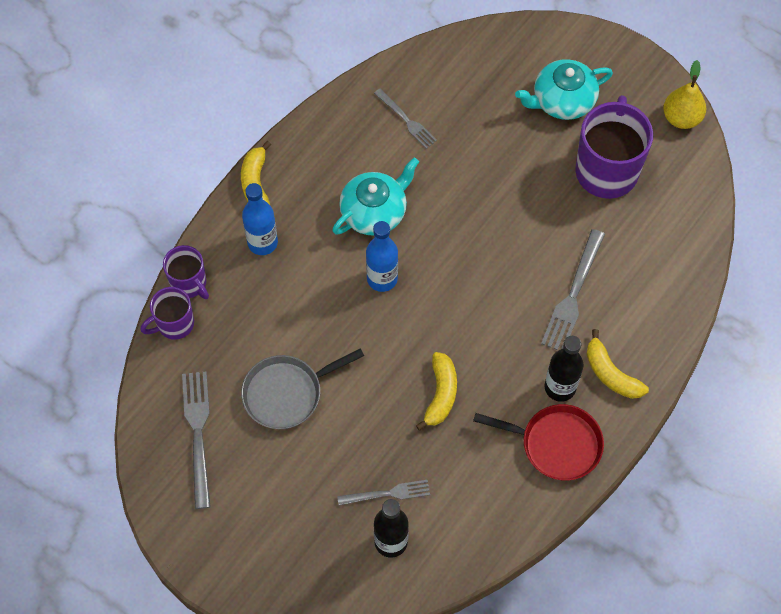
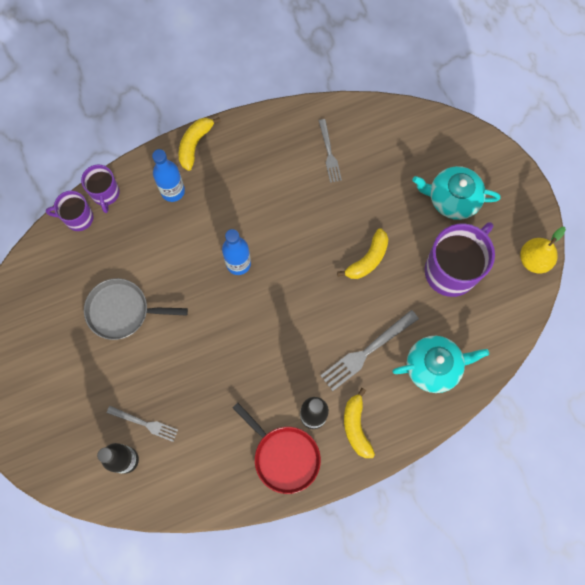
camera: 30 degrees right, 10 degrees up
(198, 432) = (46, 305): grey fork -> none
(374, 212) = (264, 210): turquoise teapot -> turquoise teapot (434, 366)
(441, 394) = (226, 372): yellow banana -> yellow banana (368, 259)

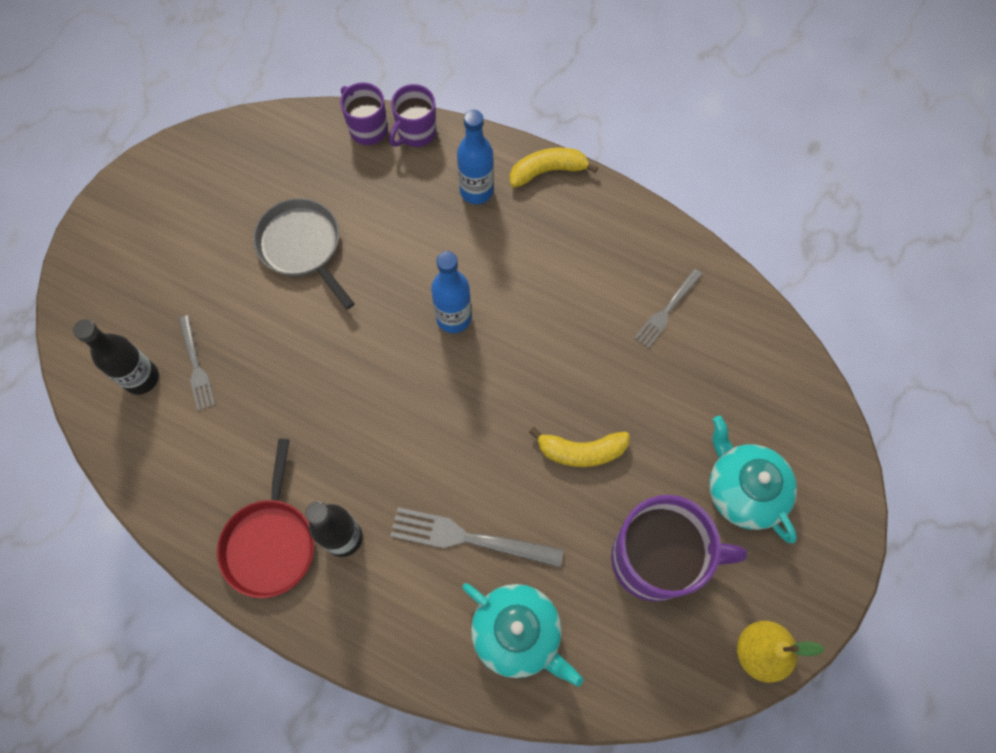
camera: 50 degrees right, 5 degrees down
(356, 427) = (369, 598): yellow banana -> none

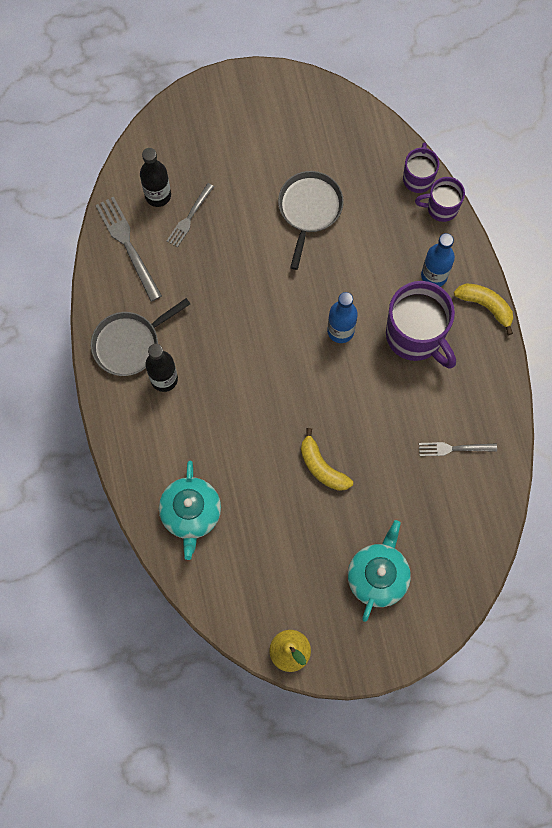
camera: 50 degrees right, 5 degrees up
(270, 542) = (129, 344): red pan -> grey pan
(468, 538) = (219, 445): grey fork -> grey fork (127, 244)
(655, 559) = (294, 556): purple mug -> purple mug (415, 336)

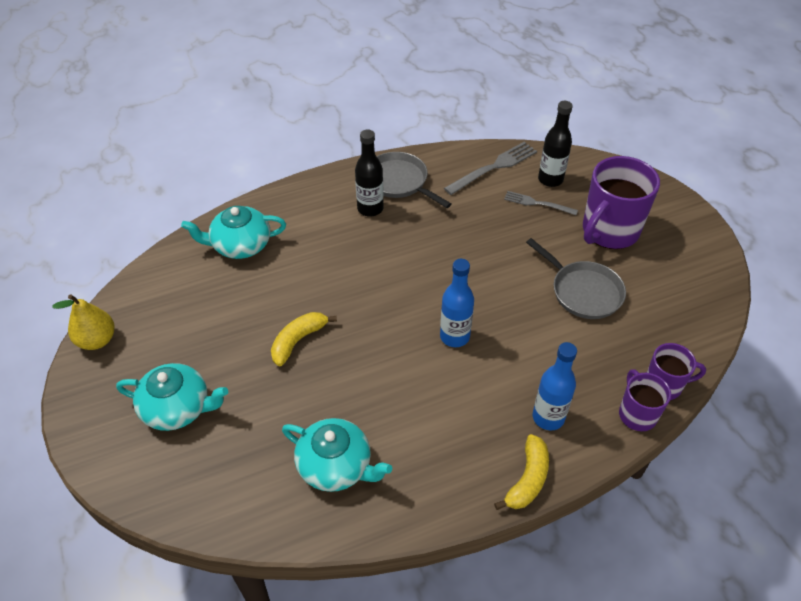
camera: 80 degrees right, 25 degrees down
(309, 209) = (583, 291): grey pan -> grey pan turned 45 degrees clockwise
(415, 336) = (467, 408): purple mug -> purple mug (609, 231)
(453, 448) = (336, 466): grey fork -> turquoise teapot

